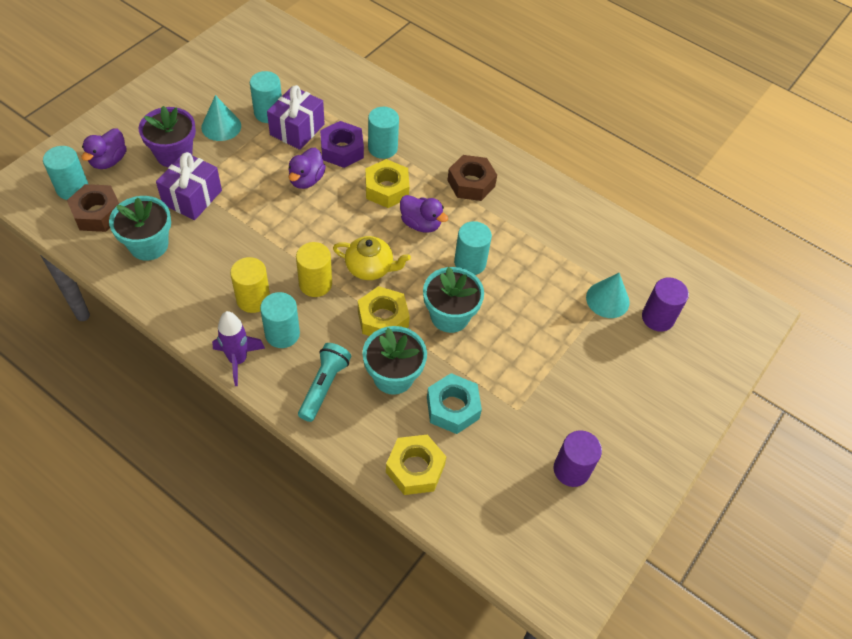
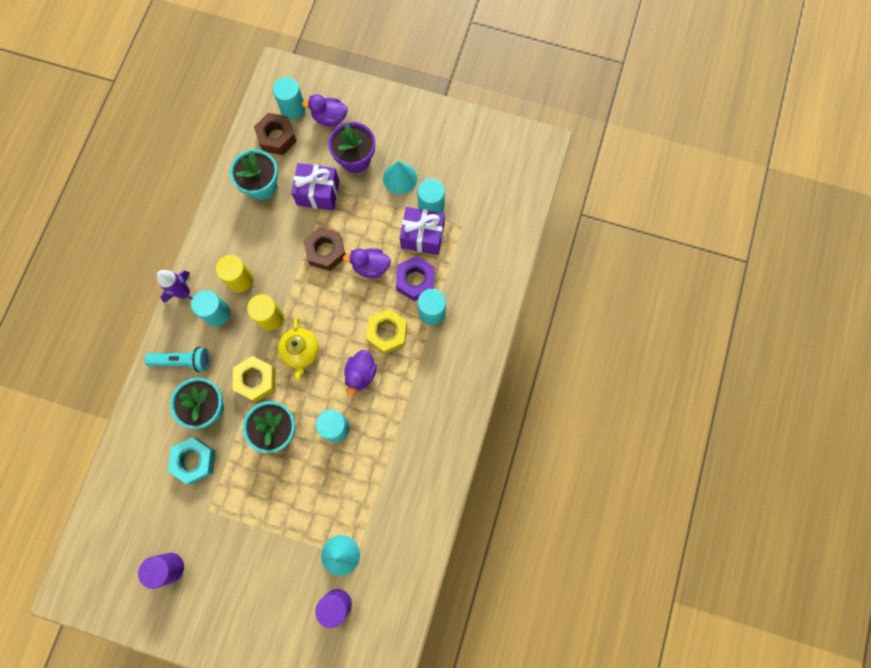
camera: 75 degrees right, 20 degrees up
(415, 468) = (136, 451): yellow nut -> none
(471, 183) = (423, 400): brown nut -> brown nut (326, 251)

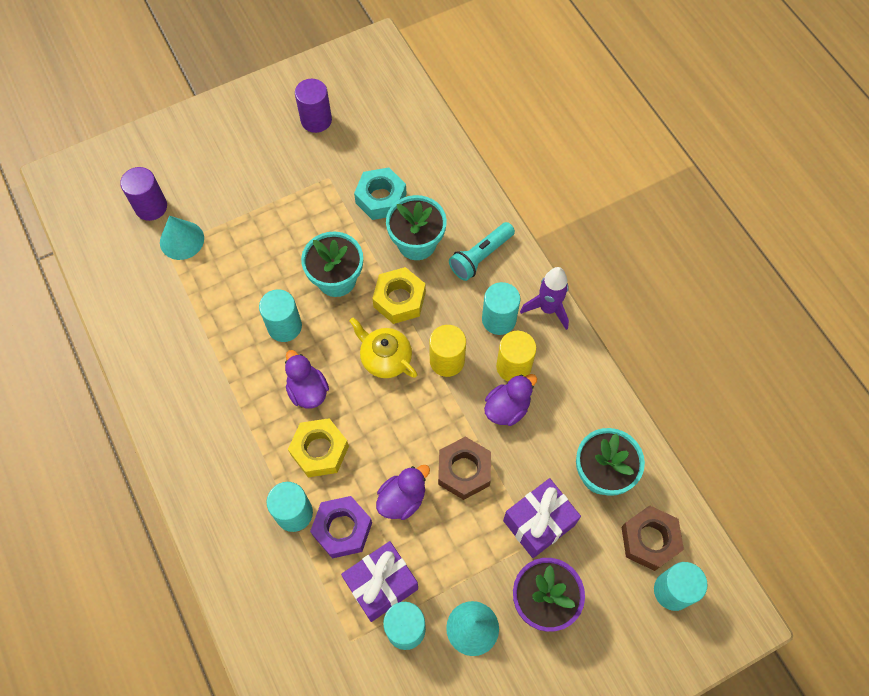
camera: 135 degrees right, 10 degrees down
(330, 118) = (623, 621): purple duck -> purple duck (507, 408)

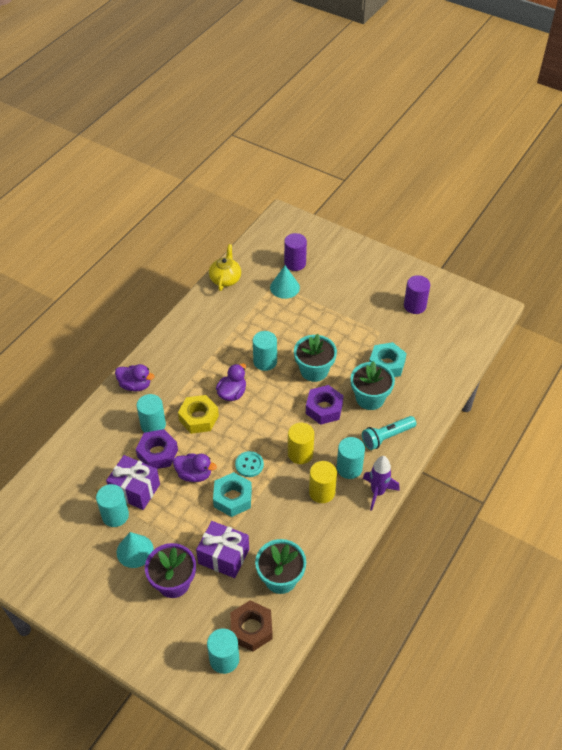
camera: 60 degrees right, 15 degrees down
(385, 358) = (279, 421): yellow teapot -> yellow teapot (225, 279)
(399, 299) = (324, 408): yellow nut -> purple nut
(428, 426) = (249, 465): none -> turquoise button
(464, 470) = (232, 498): brown nut -> turquoise nut
(481, 256) = (387, 437): turquoise flashlight -> turquoise flashlight turned 45 degrees counterclockwise
(507, 408) = (290, 502): purple duck -> purple duck (135, 385)

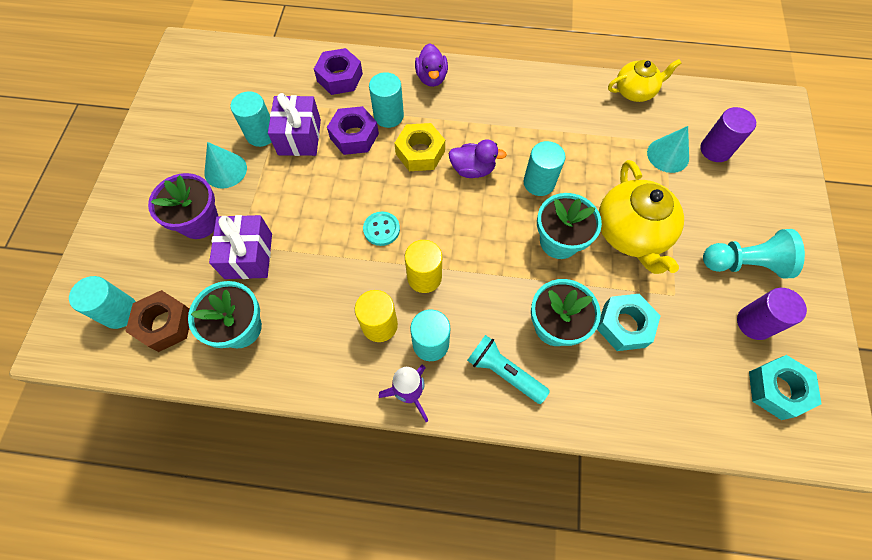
camera: 65 degrees right, 15 degrees up
(194, 474) = (343, 181): purple duck -> none
(232, 498) = (328, 232): turquoise nut -> turquoise nut (777, 389)
(324, 408) = (506, 276): purple nut -> purple nut (340, 77)
(329, 332) = (631, 233): none -> yellow teapot
(377, 291) = (744, 263): none -> turquoise pawn

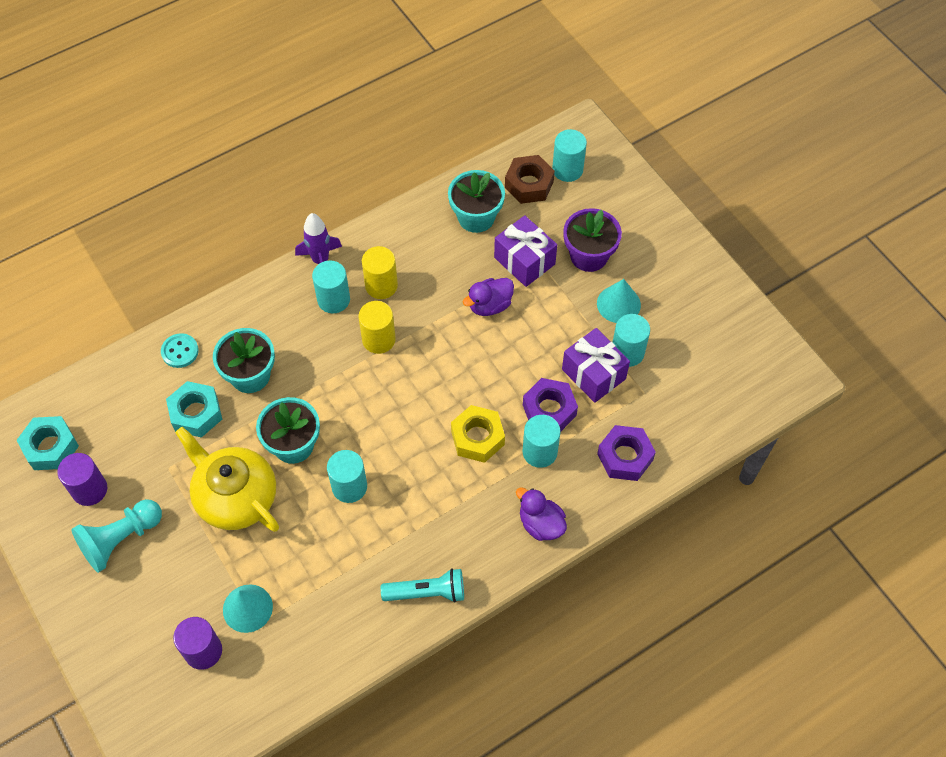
camera: 140 degrees right, 5 degrees down
(381, 229) = (446, 350): turquoise button -> turquoise button (180, 351)
(472, 169) = (417, 456): purple duck -> purple duck (489, 305)
(504, 372) = (265, 318): turquoise flashlight -> turquoise flashlight (427, 592)
(635, 91) = (326, 667): yellow teapot -> none

